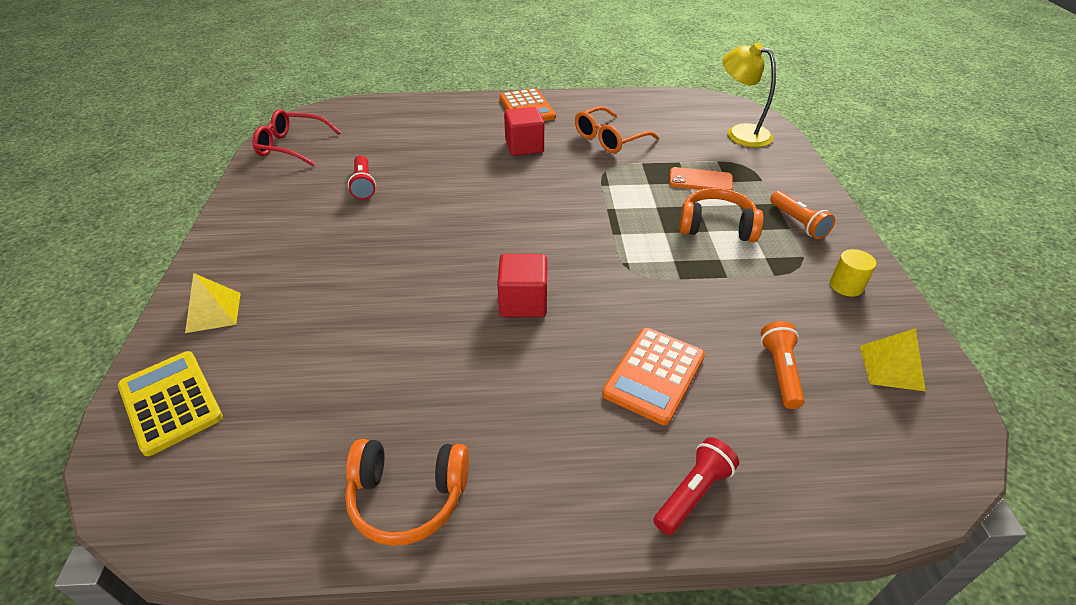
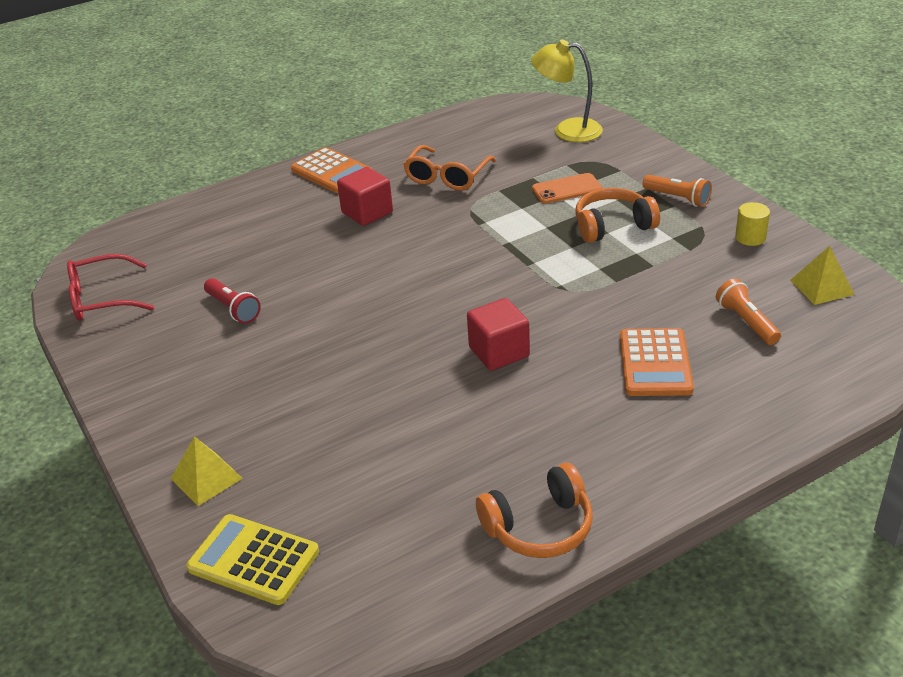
camera: 25 degrees left, 5 degrees down
(693, 493) = (745, 429): red flashlight -> none

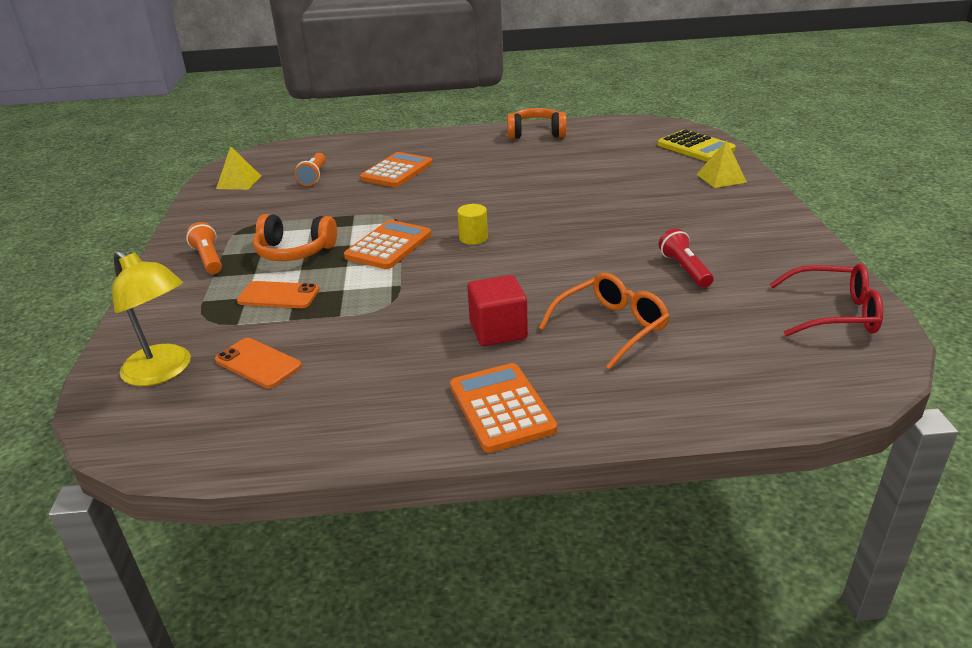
camera: 155 degrees left, 5 degrees down
(447, 176) = (370, 350): orange glasses -> orange glasses (610, 328)
(499, 352) = (485, 195): red cube -> none
(514, 150) = (258, 363): none -> orange phone
(532, 256) = (388, 246): none -> orange calculator
(750, 237) = (219, 217): yellow cylinder -> yellow cylinder (473, 238)

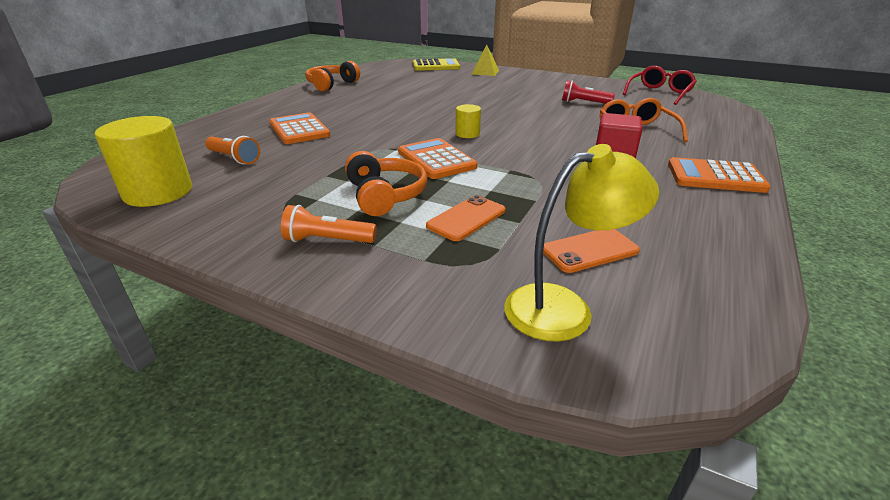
camera: 60 degrees left, 0 degrees up
(239, 182) = (158, 192): yellow pyramid -> yellow cylinder
(294, 251) = (385, 195): orange headphones -> orange headphones turned 60 degrees counterclockwise

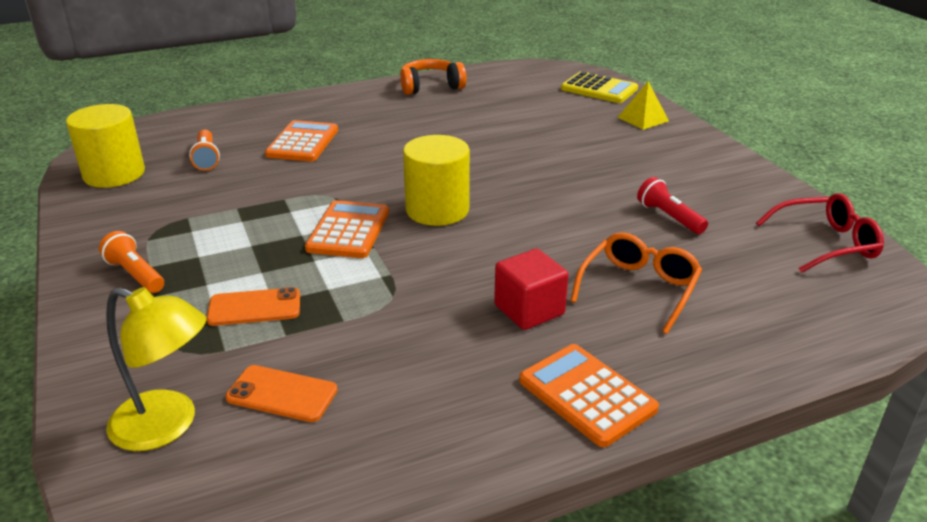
camera: 40 degrees right, 0 degrees up
(385, 195) = (240, 251): orange headphones -> none
(467, 134) = (437, 210): yellow cylinder -> yellow cylinder, size x2.00

